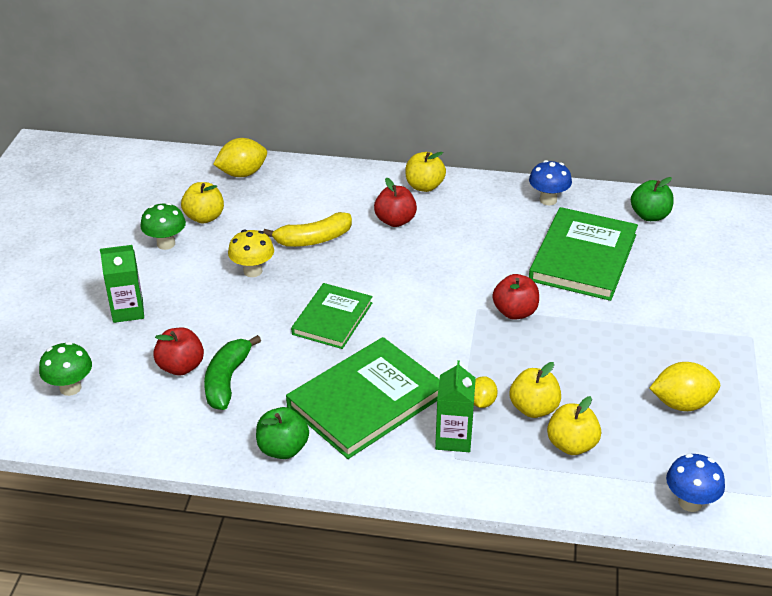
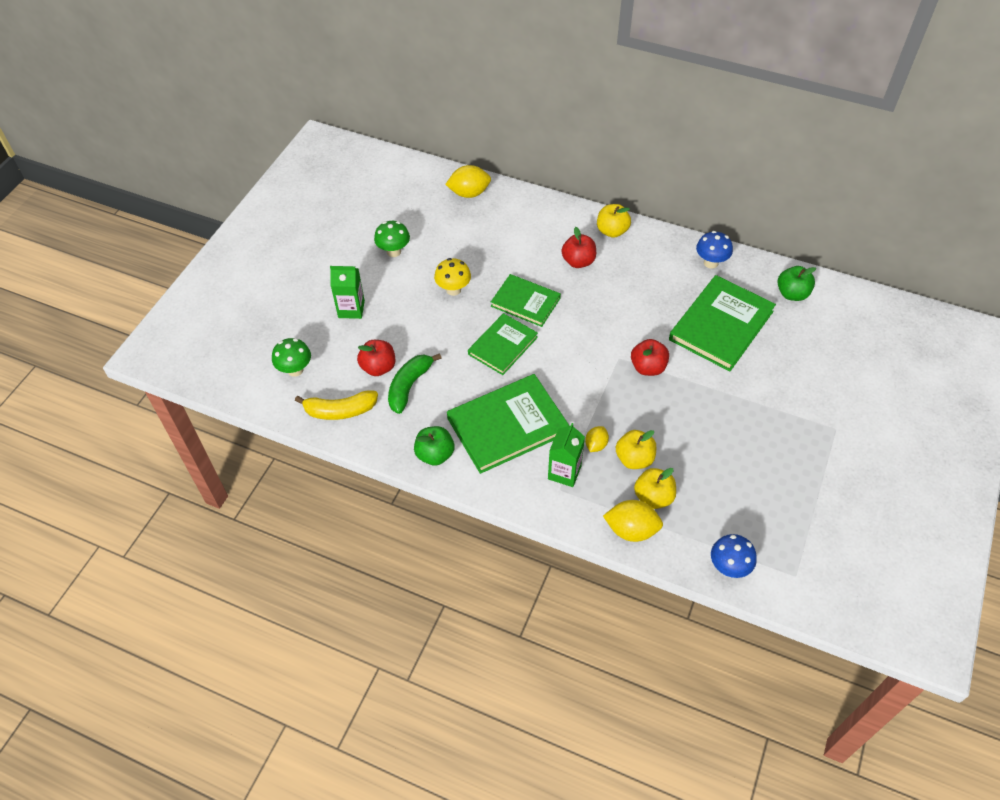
camera: 15 degrees right, 15 degrees up
(204, 217) = (429, 231): yellow apple -> none
(313, 239) = (508, 268): yellow banana -> yellow banana (340, 411)
(345, 270) = (525, 302): none -> green book
(681, 403) = (753, 479): yellow lemon -> yellow lemon (631, 530)

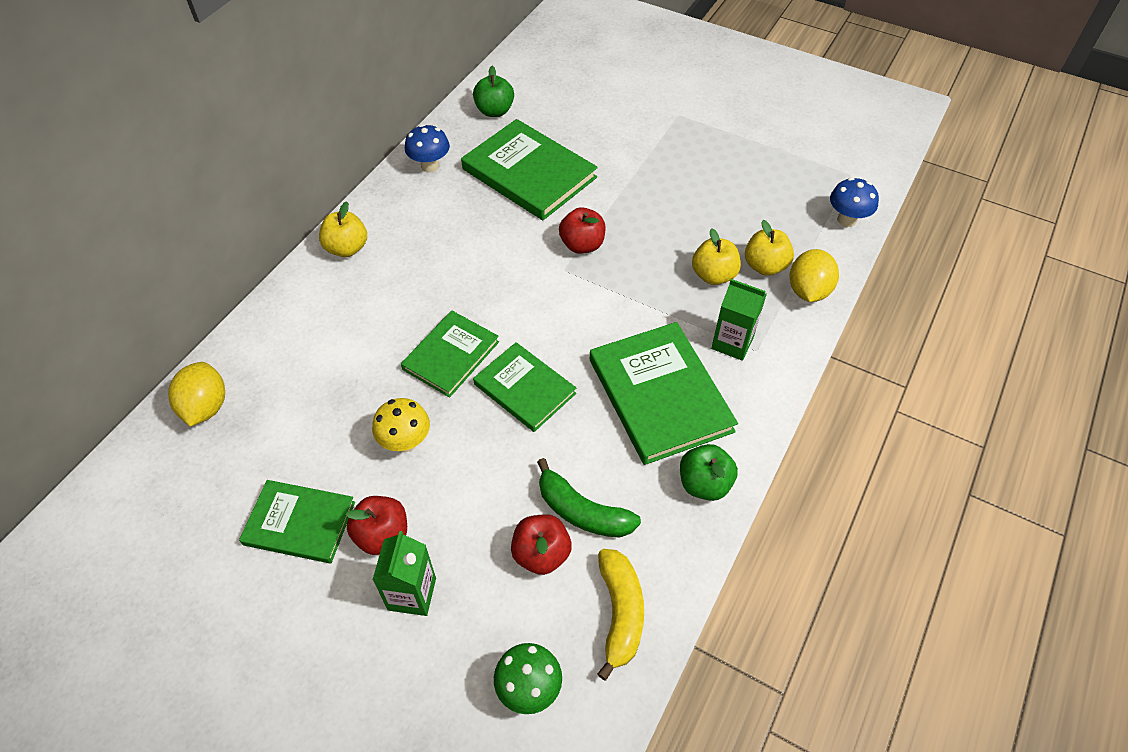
camera: 85 degrees left, 0 degrees up
(394, 251) = (299, 523): green mushroom -> green book
(578, 261) = (391, 290): red apple -> red apple (382, 535)
(596, 445) = (693, 308): yellow lemon -> none

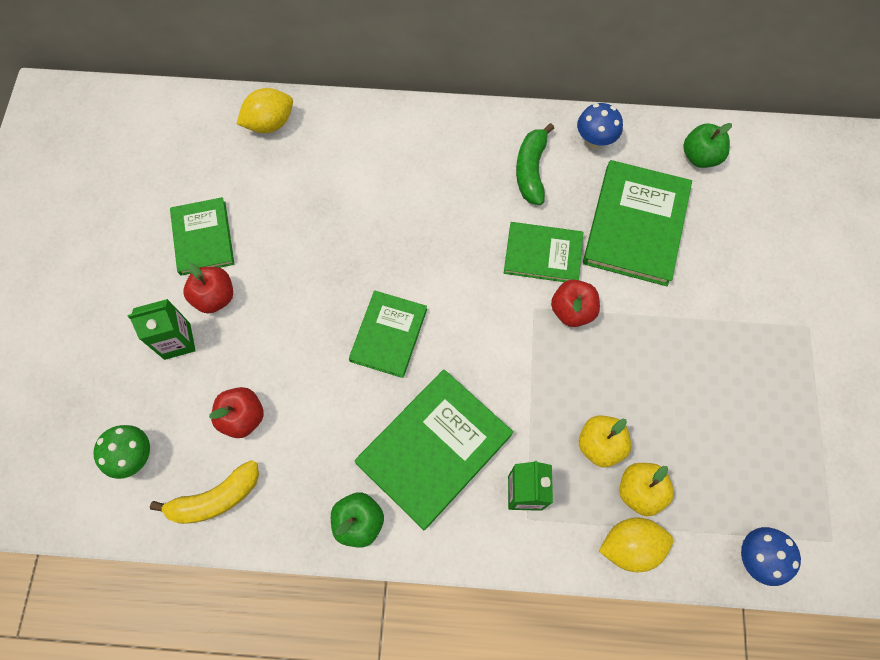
camera: 65 degrees right, 15 degrees up
(347, 248) = (464, 129): yellow apple -> none
(405, 442) = (299, 272): yellow mushroom -> none
(451, 355) = (395, 263): green book -> green book (543, 254)
(582, 511) = (292, 432): green banana -> green banana (531, 170)

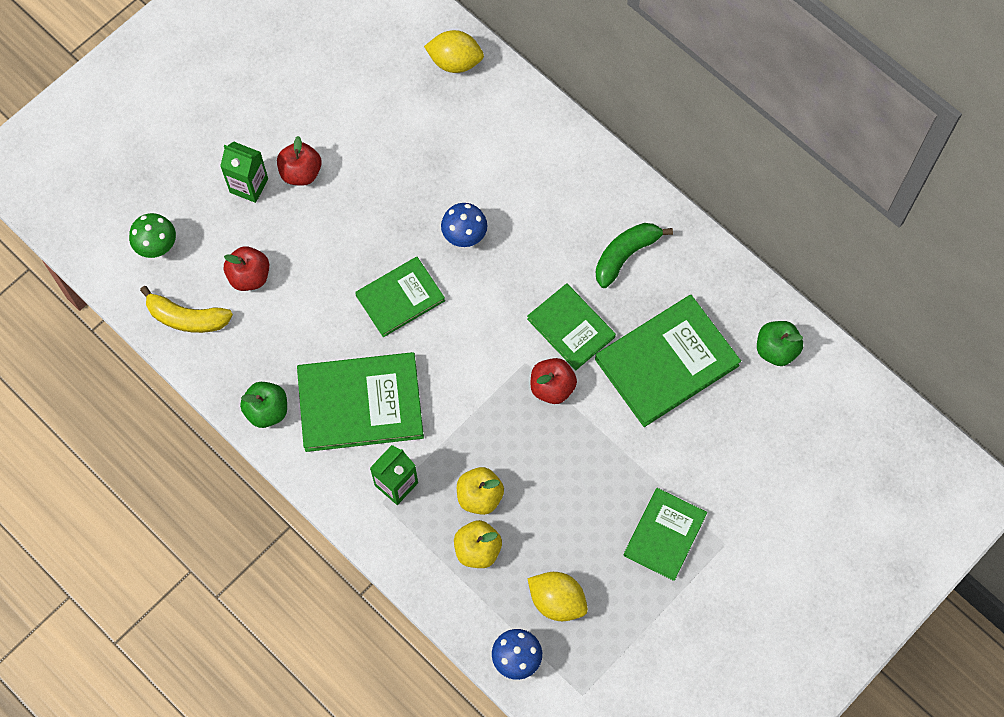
camera: 40 degrees right, 0 degrees up
(203, 238) = (329, 119): green book -> green book (664, 535)
(594, 141) = (701, 270): blue mushroom -> blue mushroom (464, 236)
(630, 546) = (435, 578): yellow lemon -> yellow lemon (557, 601)

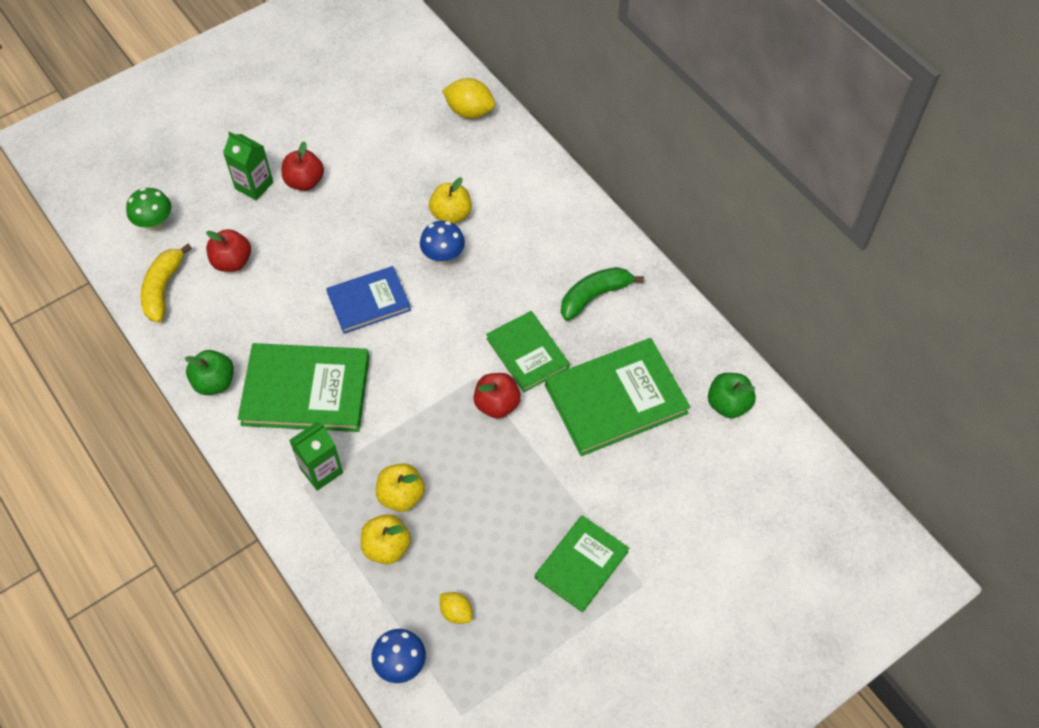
camera: 10 degrees right, 10 degrees down
(186, 318) = (163, 288): yellow banana -> yellow banana turned 75 degrees clockwise
(400, 298) = (369, 301): green book -> blue book
(462, 187) = (451, 214): none -> yellow apple
(557, 601) = (456, 612): yellow lemon -> yellow lemon, size x0.59

